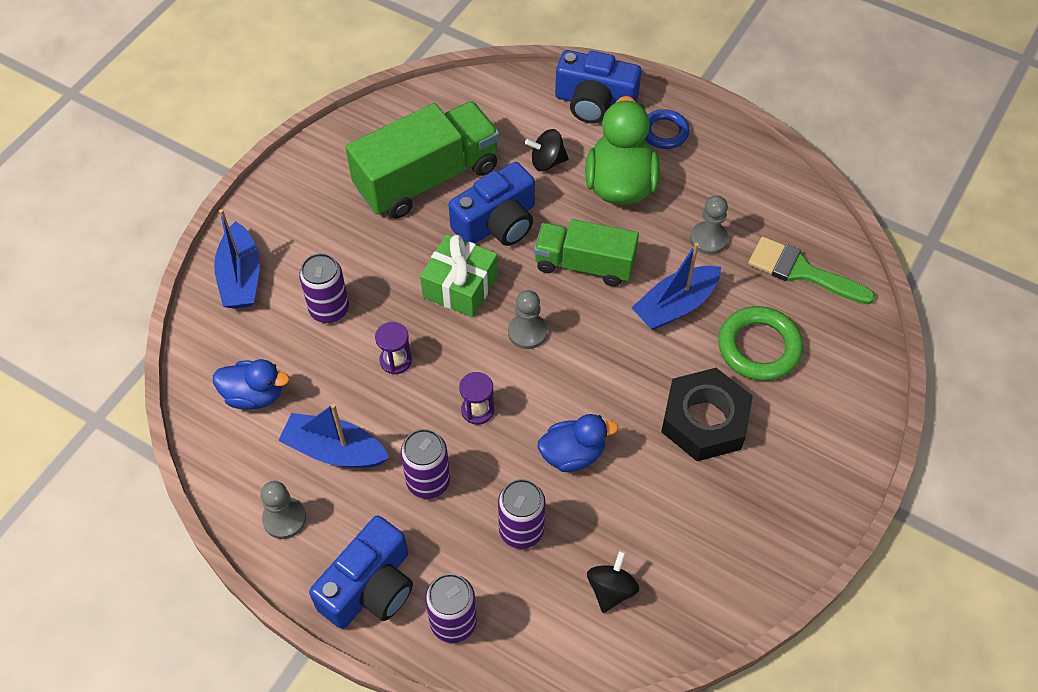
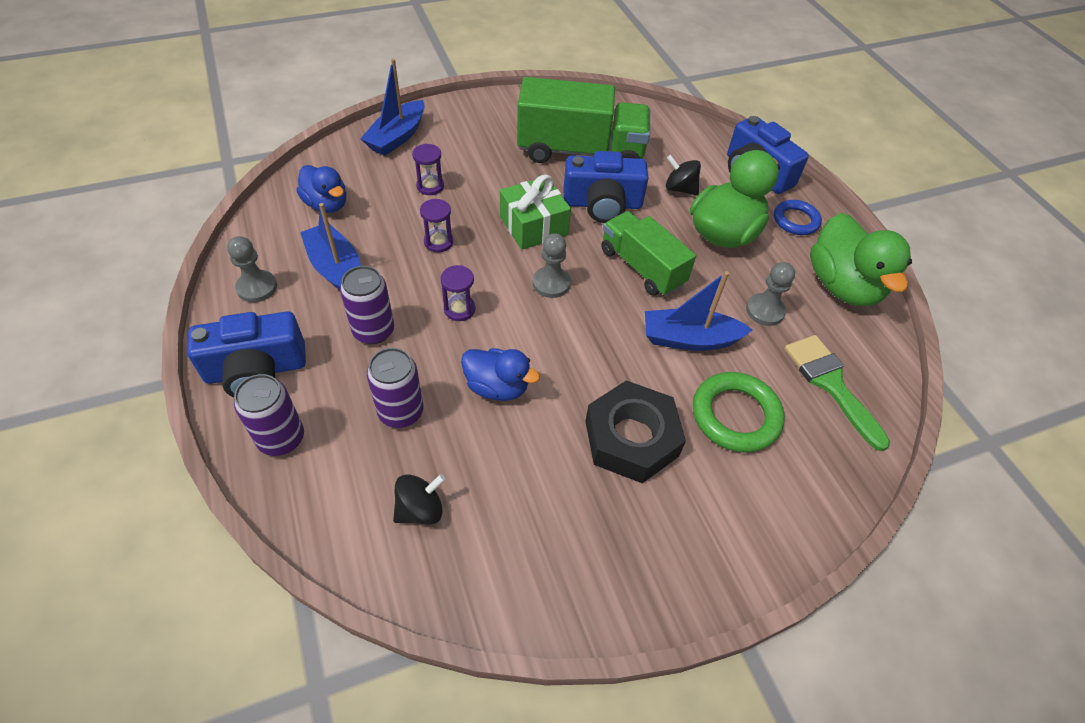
camera: 35 degrees right, 5 degrees down
(329, 309) = (430, 186): purple can -> purple hourglass
(746, 174) = (842, 286): none -> green duck

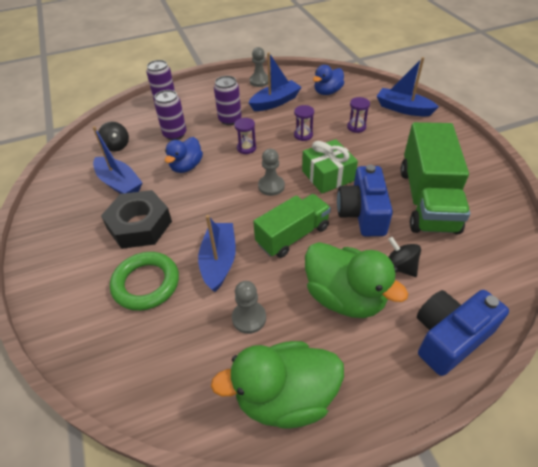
camera: 95 degrees right, 5 degrees down
(256, 370) = (206, 90): blue camera -> none
(533, 484) = (119, 183): none -> blue boat
(680, 189) = (400, 267): black spinning top -> black spinning top turned 75 degrees counterclockwise
(795, 220) = (379, 367): blue ring -> none
(831, 384) = (165, 358): green brush -> none

